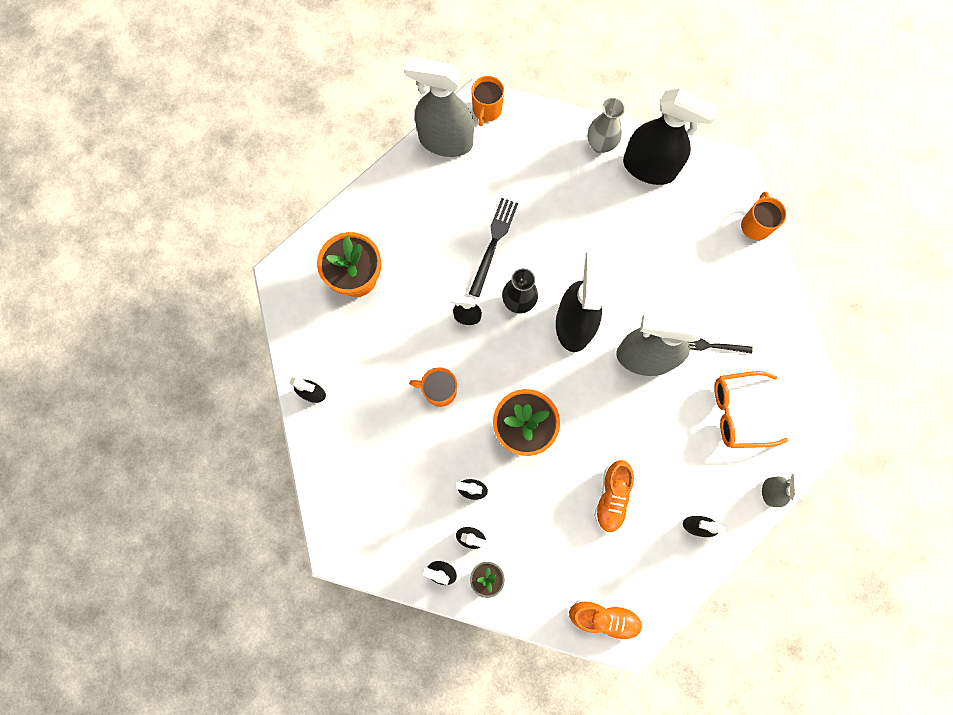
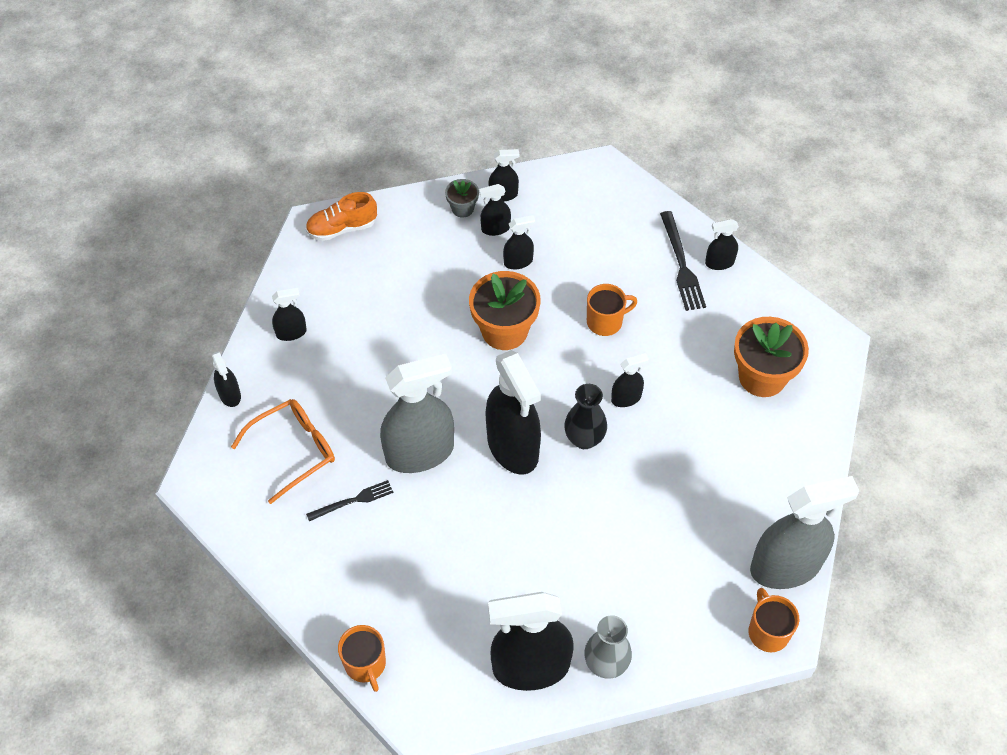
camera: 150 degrees right, 20 degrees down
(493, 243) = (650, 483): black fork -> black fork (681, 264)
(611, 497) = (385, 317): orange shoe -> none
(770, 492) = (230, 395): grey spray bottle -> black spray bottle

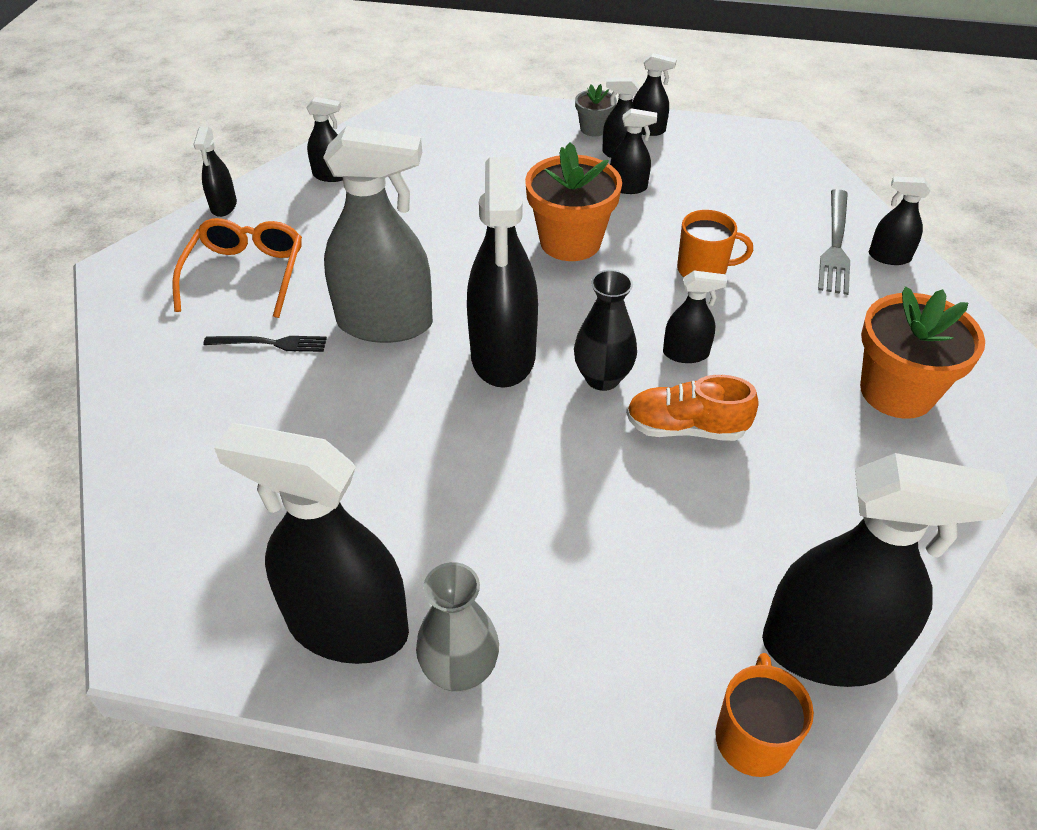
camera: 25 degrees right, 10 degrees down
(293, 450) = (246, 274): orange glasses -> orange glasses turned 75 degrees counterclockwise
(342, 228) = (452, 111): orange shoe -> orange shoe (685, 428)
(365, 664) = (136, 527): orange mug -> none
(681, 264) = (835, 245): black fork -> grey fork
(785, 567) = (827, 649): grey spray bottle -> black spray bottle

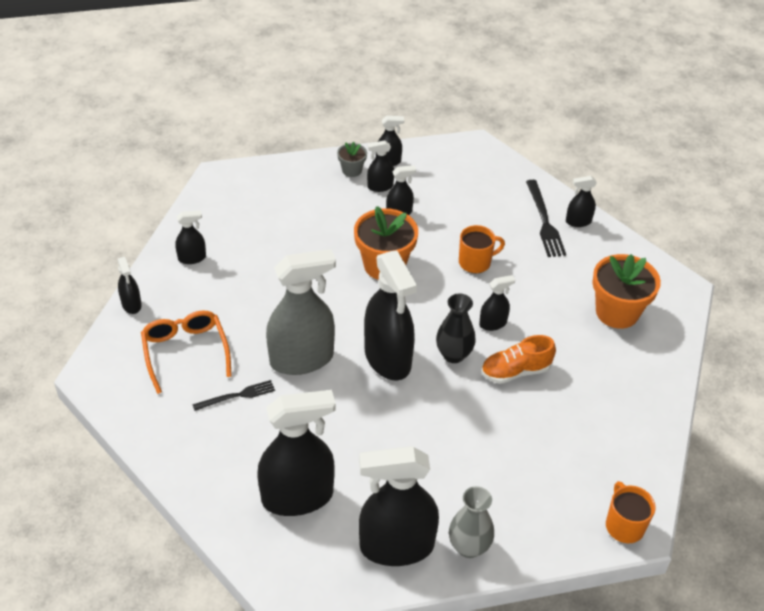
camera: 25 degrees left, 0 degrees up
(827, 649) = (640, 470): black spray bottle -> black spray bottle (297, 497)
(835, 245) = (544, 221): grey fork -> black fork

